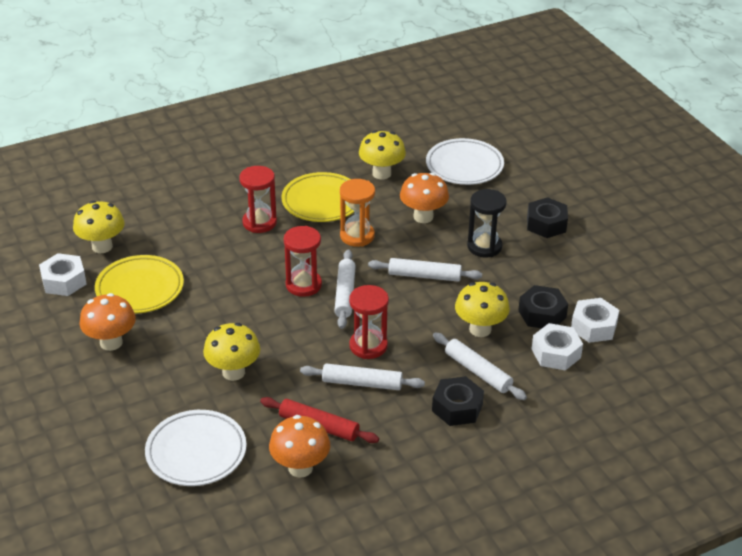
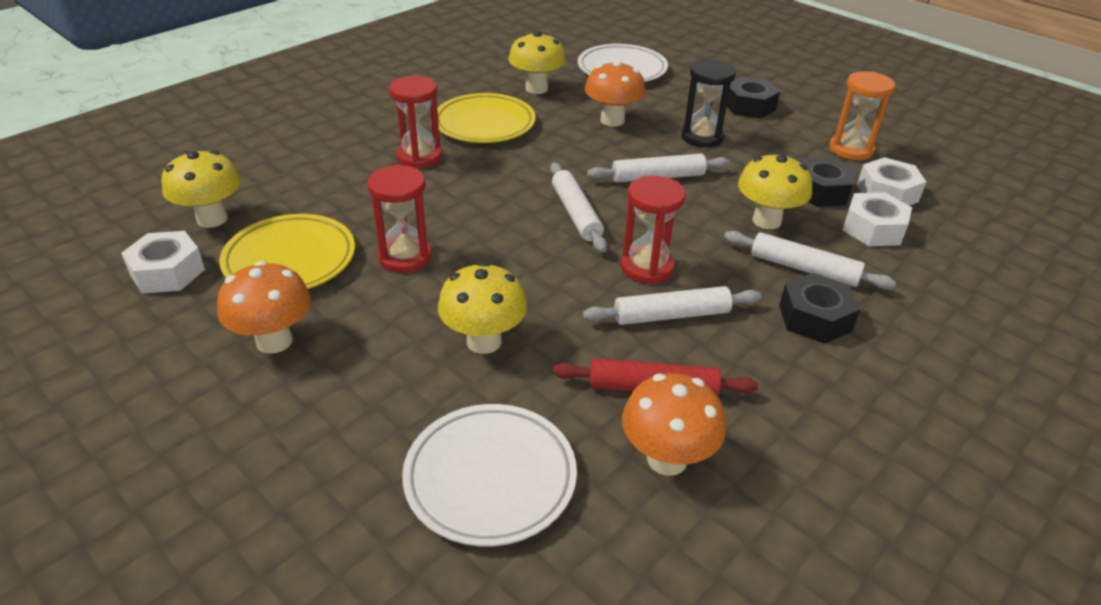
camera: 20 degrees left, 0 degrees up
(303, 285) = (516, 213): red hourglass -> red hourglass (405, 257)
(357, 236) = (549, 151): orange hourglass -> orange hourglass (851, 149)

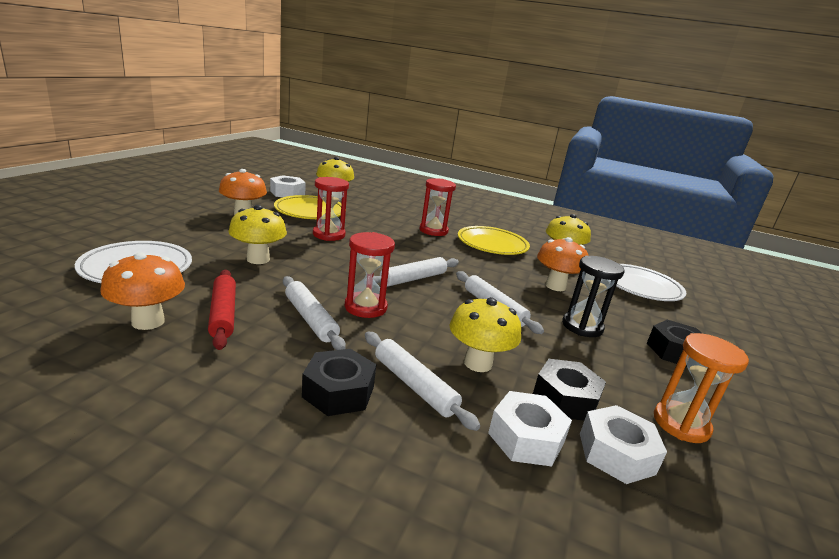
camera: 65 degrees right, 15 degrees down
(804, 269) = (414, 385): white rolling pin -> white rolling pin turned 45 degrees counterclockwise

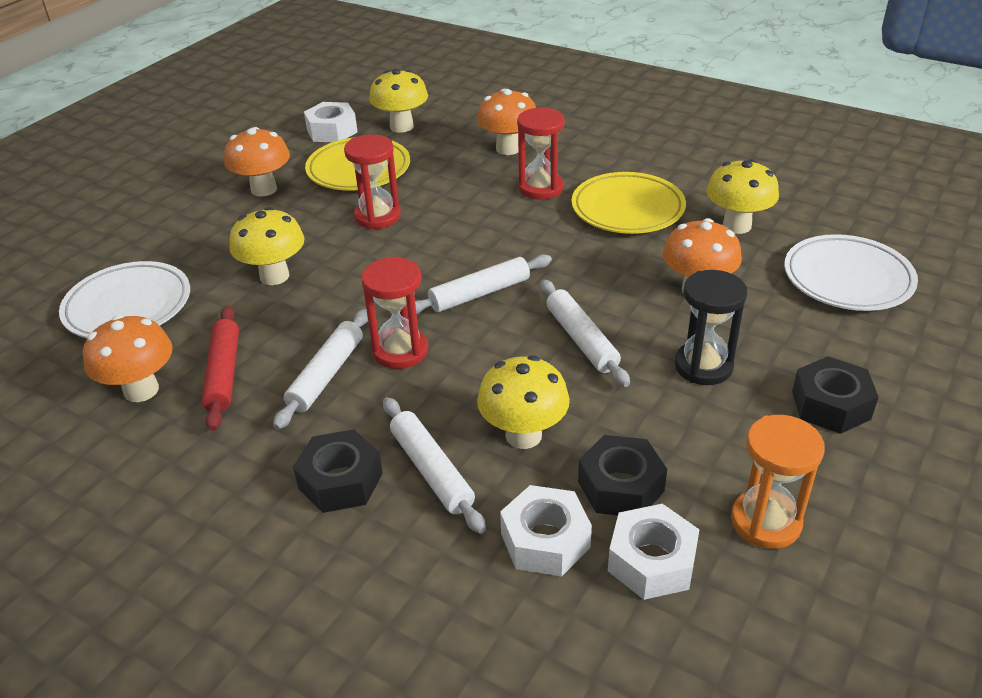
camera: 15 degrees right, 15 degrees up
(310, 319) = (326, 375): white rolling pin -> white rolling pin turned 45 degrees clockwise
(406, 212) = (508, 149): none -> orange mushroom

